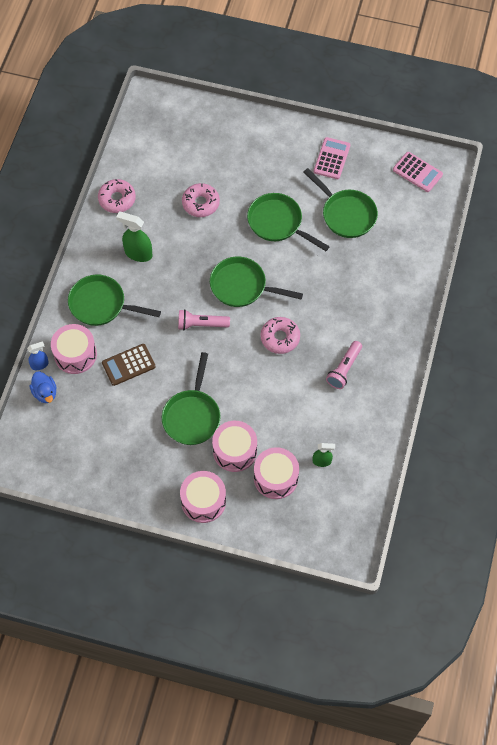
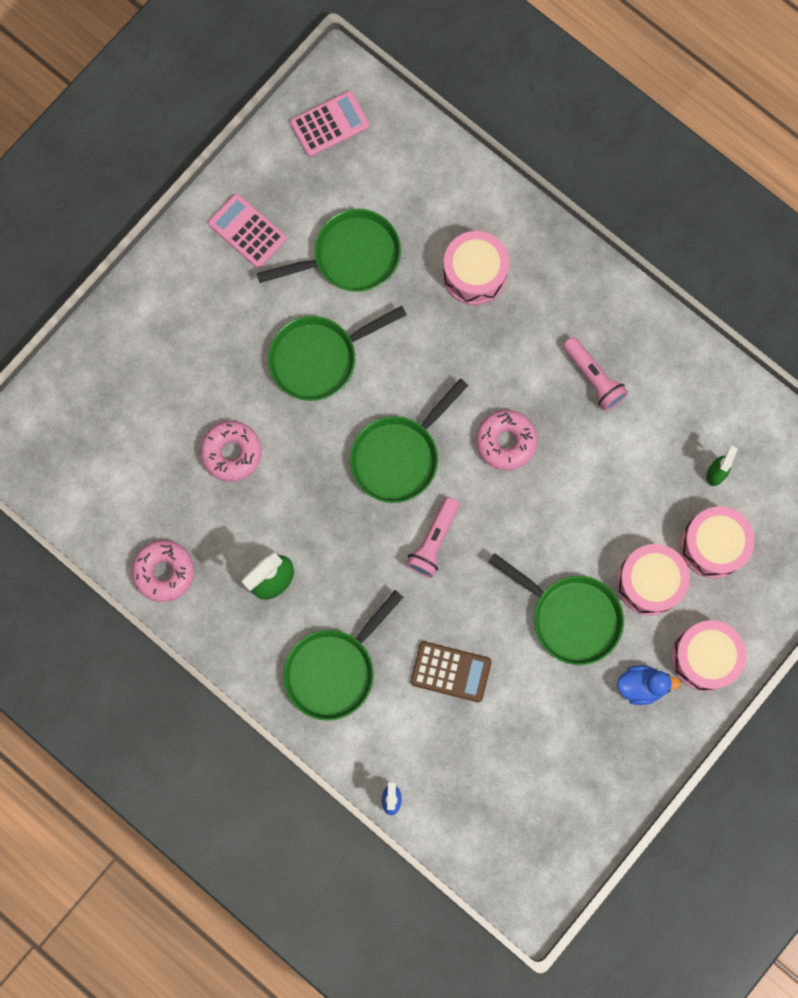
camera: 65 degrees left, 15 degrees up
(45, 393) = (441, 809): blue duck -> blue duck (641, 686)
(75, 354) = (399, 741): pink drum -> pink drum (474, 274)
(128, 365) = (450, 672): brown calculator -> brown calculator turned 75 degrees counterclockwise

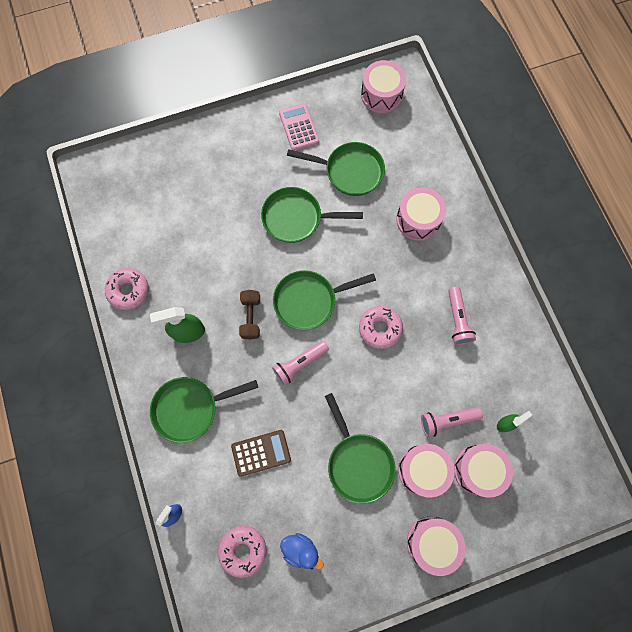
camera: 30 degrees right, 5 degrees down
(231, 453) = (212, 244): pink donut -> pink donut (243, 550)
(329, 124) = (381, 95): pink calculator -> pink drum
(339, 518) = (251, 317): none -> brown dumbbell
(450, 672) = (261, 453): brown calculator -> brown calculator turned 60 degrees counterclockwise
(641, 686) = (379, 536): blue duck -> blue duck (300, 549)
(647, 508) = (447, 420): none -> pink flashlight

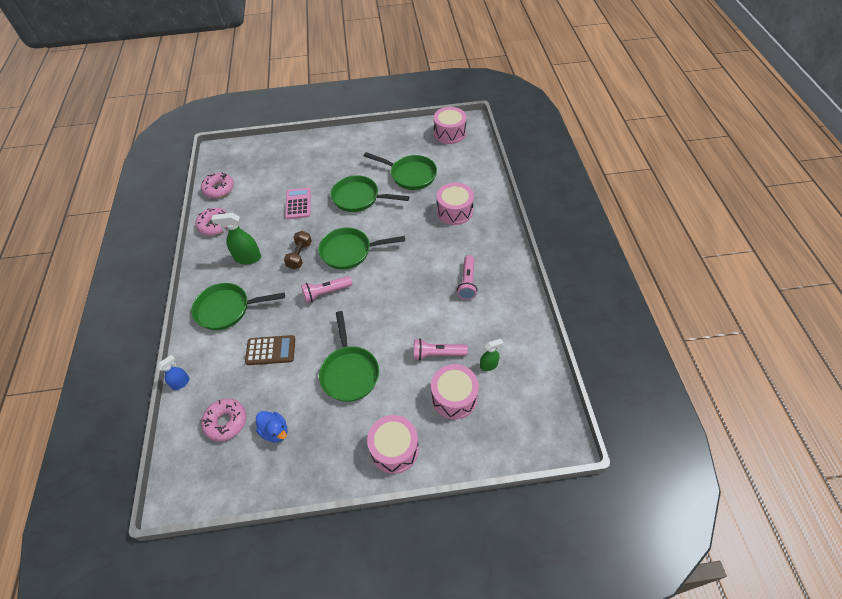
camera: 15 degrees right, 20 degrees down
(299, 127) = (381, 145): pink calculator -> pink calculator (298, 204)
(380, 328) = (400, 278): pink donut -> pink donut (219, 189)
(422, 470) = (404, 388): pink drum -> none

